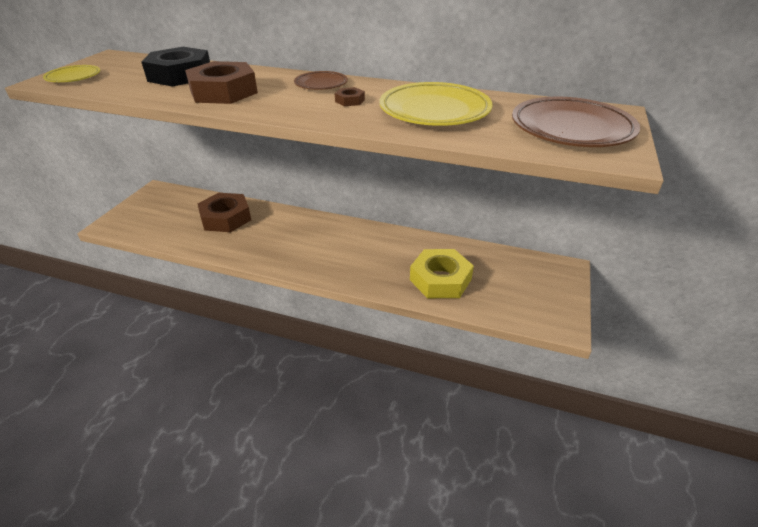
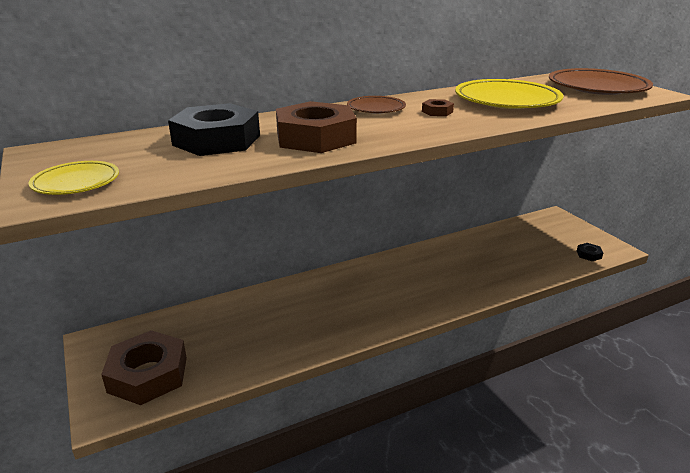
camera: 45 degrees left, 10 degrees down
(226, 218) = (249, 319): brown nut -> brown nut (148, 374)
(440, 279) = (510, 263): yellow nut -> none
(524, 314) = (589, 255): none -> black nut

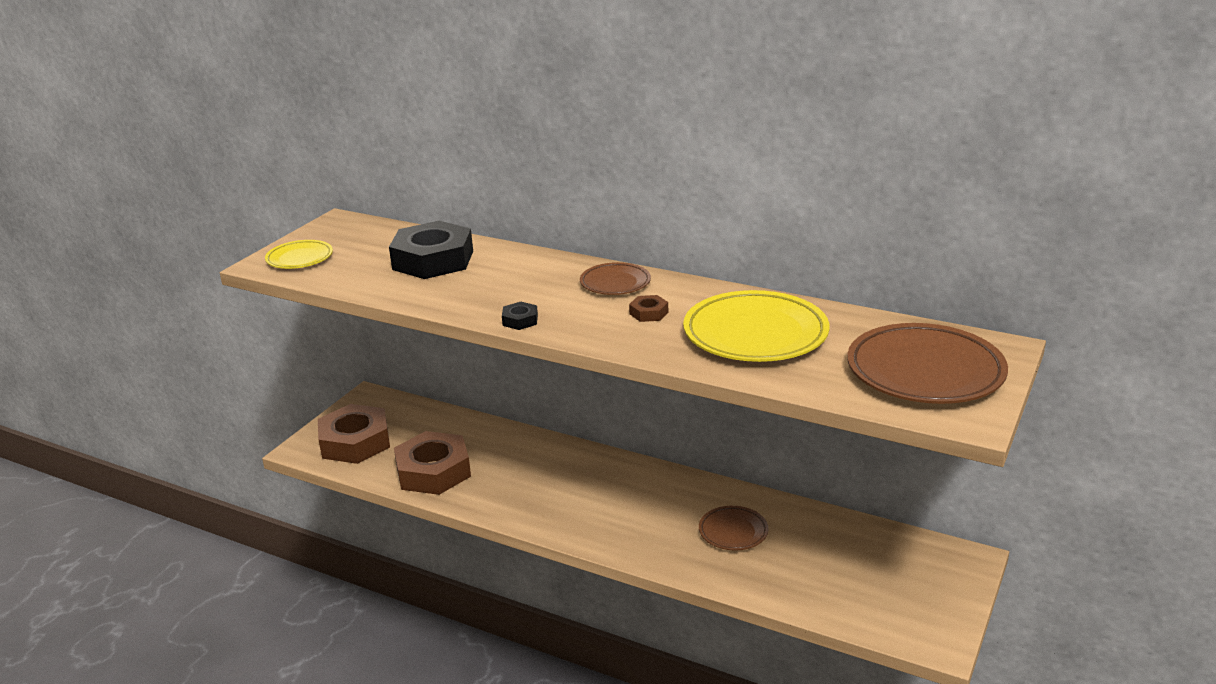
camera: 55 degrees right, 0 degrees up
(315, 138) = (489, 291): brown nut -> brown nut (433, 471)
(470, 262) = (733, 531): none -> brown plate
(589, 255) = (884, 621): black nut -> black nut (520, 320)

